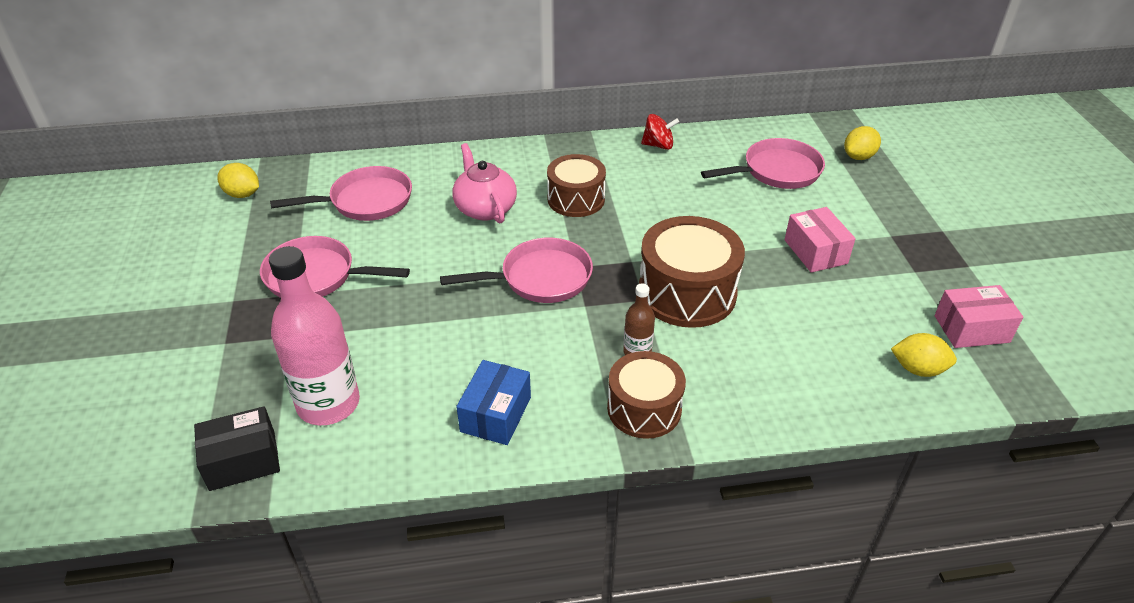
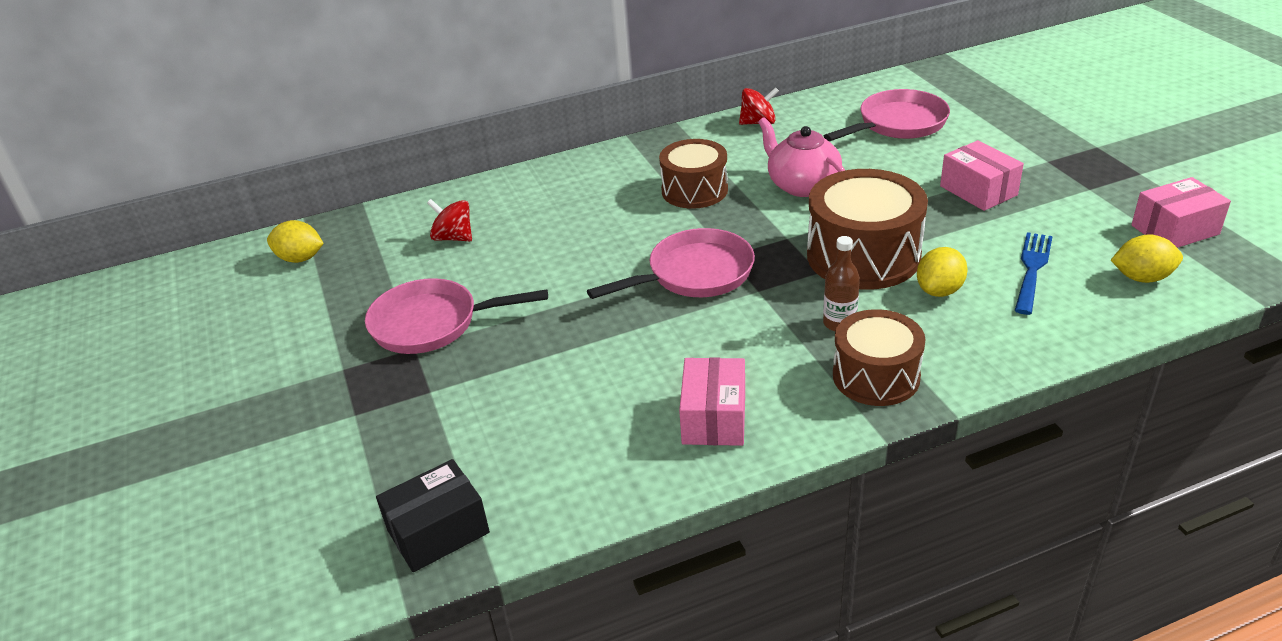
camera: 10 degrees left, 5 degrees down
(328, 404) = (513, 450): pink bottle -> none
(366, 201) = (453, 237): pink pan -> red spinning top
(485, 208) = (596, 218): pink teapot -> pink teapot (802, 185)
(495, 414) = (714, 418): blue box -> pink box
(825, 338) = (1032, 269): none -> blue fork
(858, 157) = (975, 95): yellow lemon -> yellow lemon (939, 290)

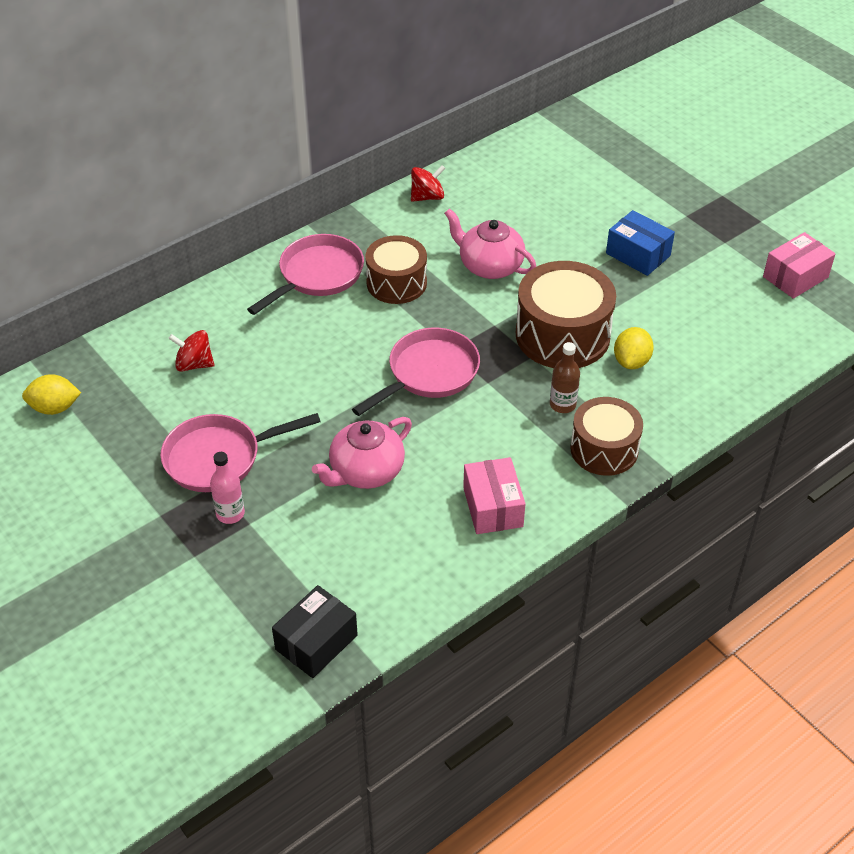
camera: 20 degrees left, 10 degrees up
(415, 378) = (230, 513): none -> pink bottle
(581, 359) = (365, 472): none -> pink teapot
(898, 124) = (552, 186): pink pan -> pink pan (317, 275)
(978, 190) = (638, 254): pink box -> blue box
(1032, 269) = (697, 330): blue fork -> none
(1141, 278) = (778, 327): yellow lemon -> none

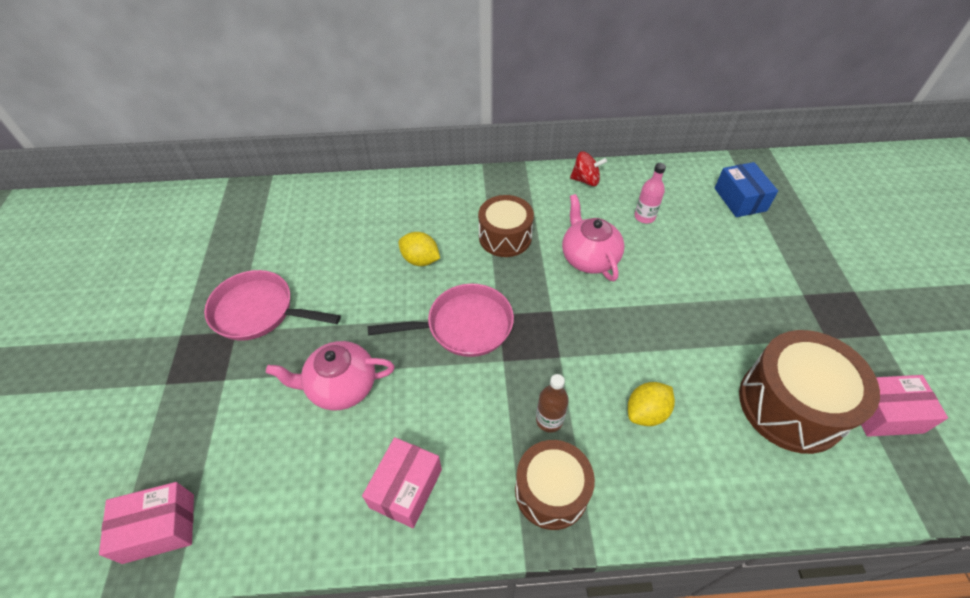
camera: 35 degrees right, 5 degrees up
(55, 408) = (207, 217): yellow lemon -> yellow lemon (420, 260)
(194, 364) = (314, 230): red spinning top -> none
(230, 513) = (221, 363): pink bottle -> pink bottle (644, 217)
(316, 642) = (159, 528): black box -> pink box
(317, 275) = (454, 204): pink pan -> none
(562, 335) = (602, 351): brown drum -> brown drum (791, 405)
(638, 254) = (729, 309): blue box -> blue box (740, 199)

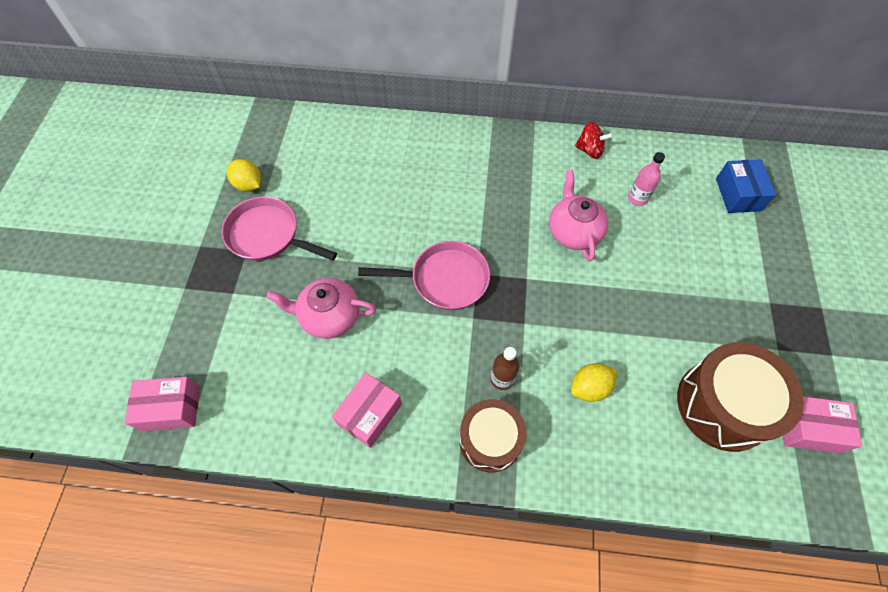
camera: 10 degrees right, 10 degrees up
(420, 260) = (417, 209): yellow lemon -> yellow lemon (249, 185)
(505, 237) = (499, 198): brown drum -> none

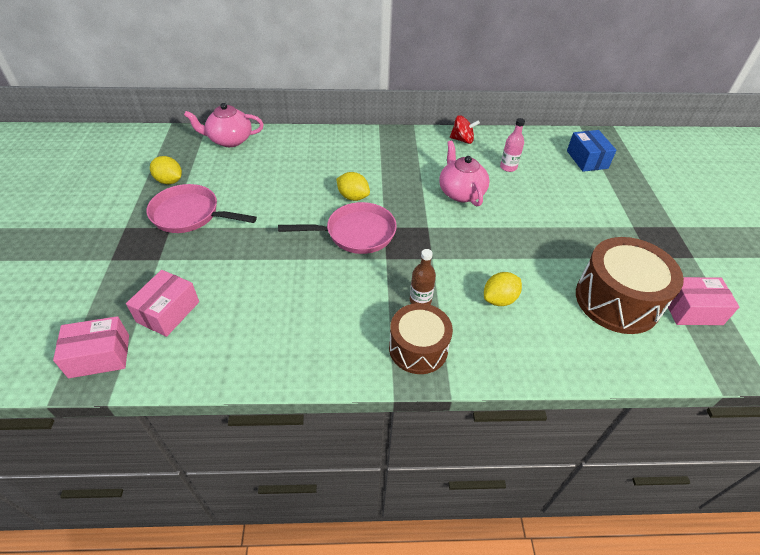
camera: 10 degrees left, 15 degrees down
(329, 316) = (253, 269): pink teapot -> pink teapot (229, 140)
(370, 414) = (301, 340): pink box -> pink box (168, 312)
(448, 227) = (353, 197): none -> yellow lemon

